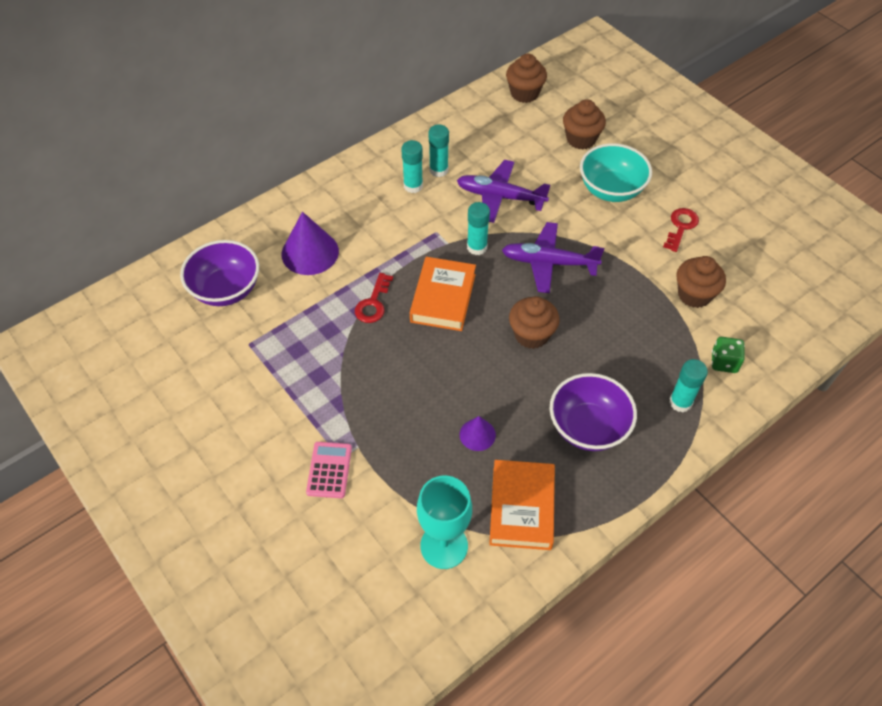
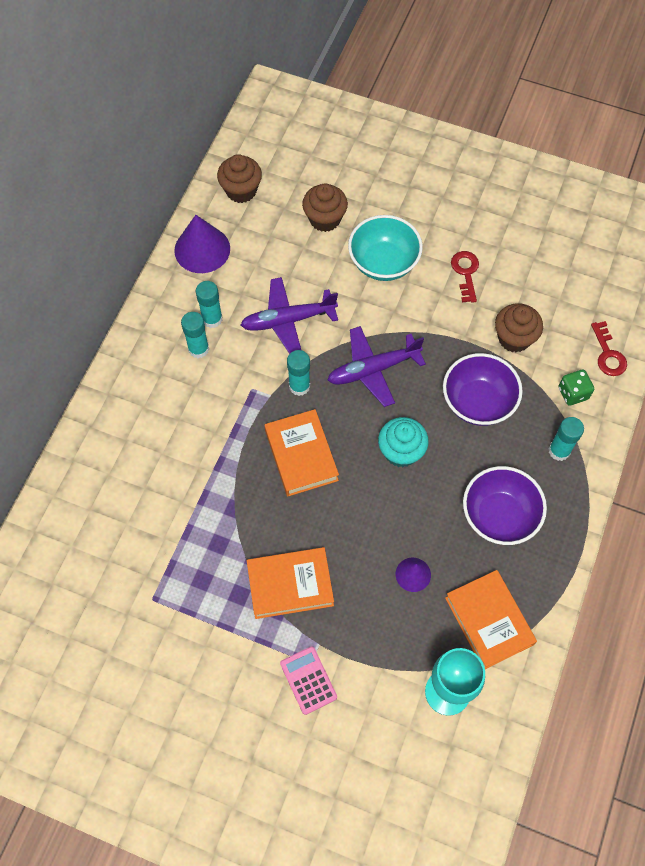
camera: 30 degrees left, 10 degrees up
(226, 289) = (91, 555): purple bowl -> purple bowl (478, 402)
(310, 252) = (146, 472): purple cone -> purple cone (202, 249)
(366, 389) = (290, 585): none -> orange book
(373, 303) = (241, 494): red key -> red key (608, 354)
(531, 335) = (401, 451): brown cupcake -> turquoise cupcake

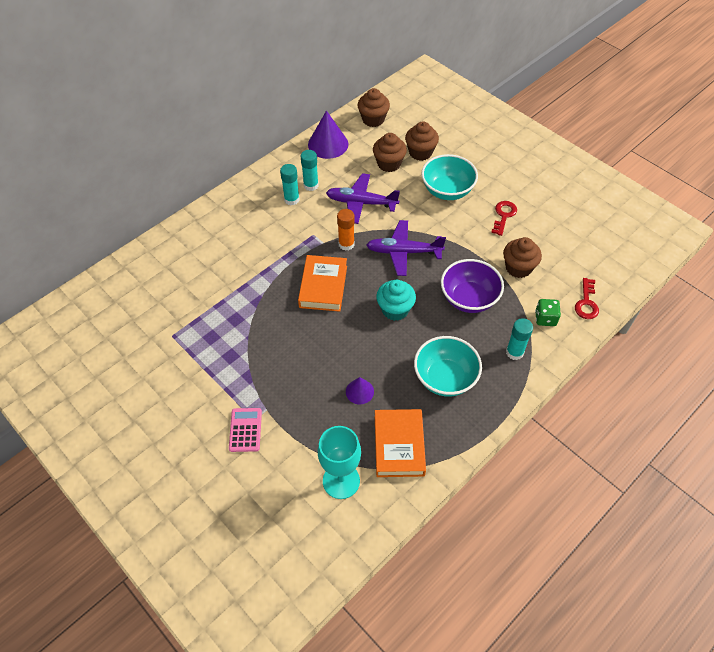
camera: 25 degrees right, 10 degrees down
(290, 585) = (269, 363): orange book -> none
(294, 250) = (389, 164): none -> brown cupcake
(299, 386) = (346, 244): turquoise glue stick -> orange glue stick
(499, 516) = (445, 378): purple bowl -> turquoise bowl

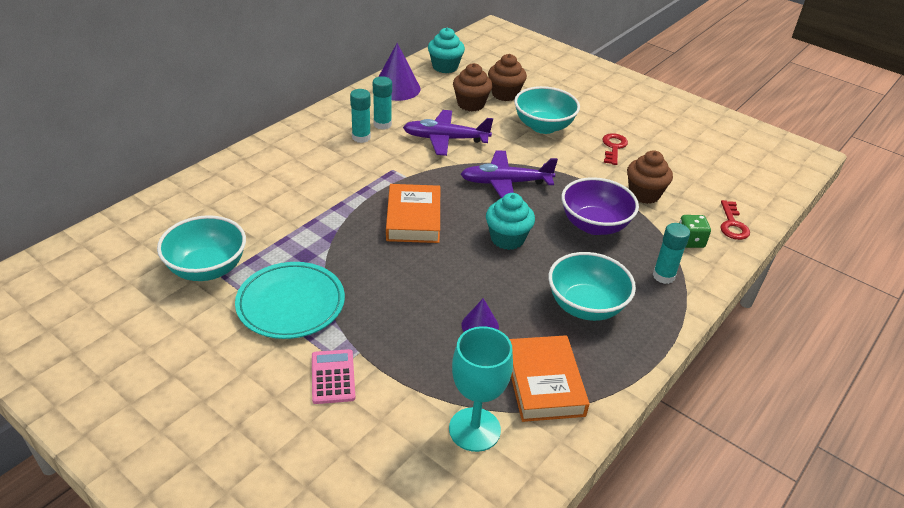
camera: 10 degrees left, 15 degrees down
(162, 328) = (207, 269): none -> turquoise bowl
(221, 364) = (291, 304): none -> turquoise plate
(346, 244) = (435, 177): orange glue stick -> none
(373, 119) = (445, 67): brown cupcake -> turquoise cupcake

